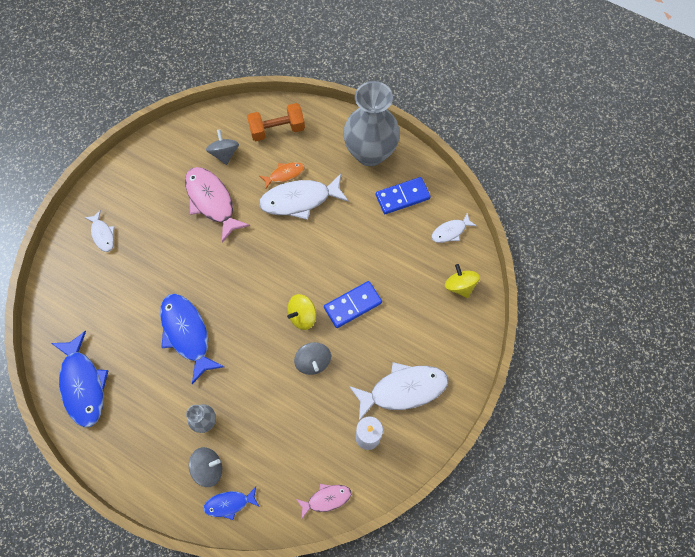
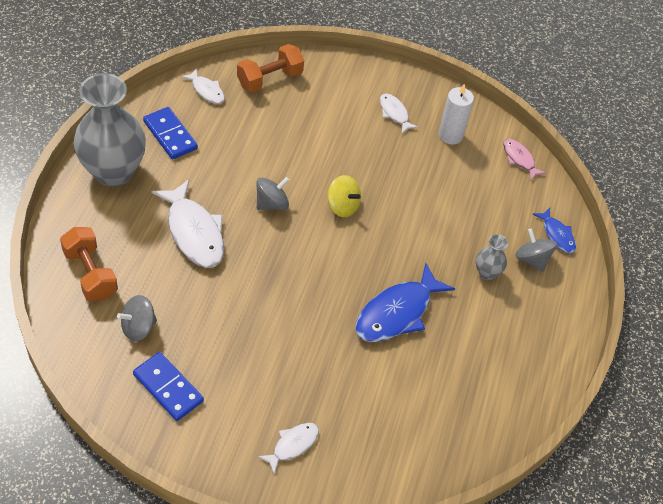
camera: 110 degrees left, 15 degrees down
(83, 384) = (493, 406): blue fish -> none
(212, 201) = (215, 326): pink fish -> none
(285, 174) = (160, 254): orange fish -> none
(313, 362) = (391, 189): grey spinning top -> grey spinning top (272, 204)
(352, 305) = (316, 164): blue domino -> blue domino (168, 388)
(403, 389) = (394, 113): white fish -> white fish, size x0.53
(459, 286) = (269, 79): yellow spinning top -> orange dumbbell

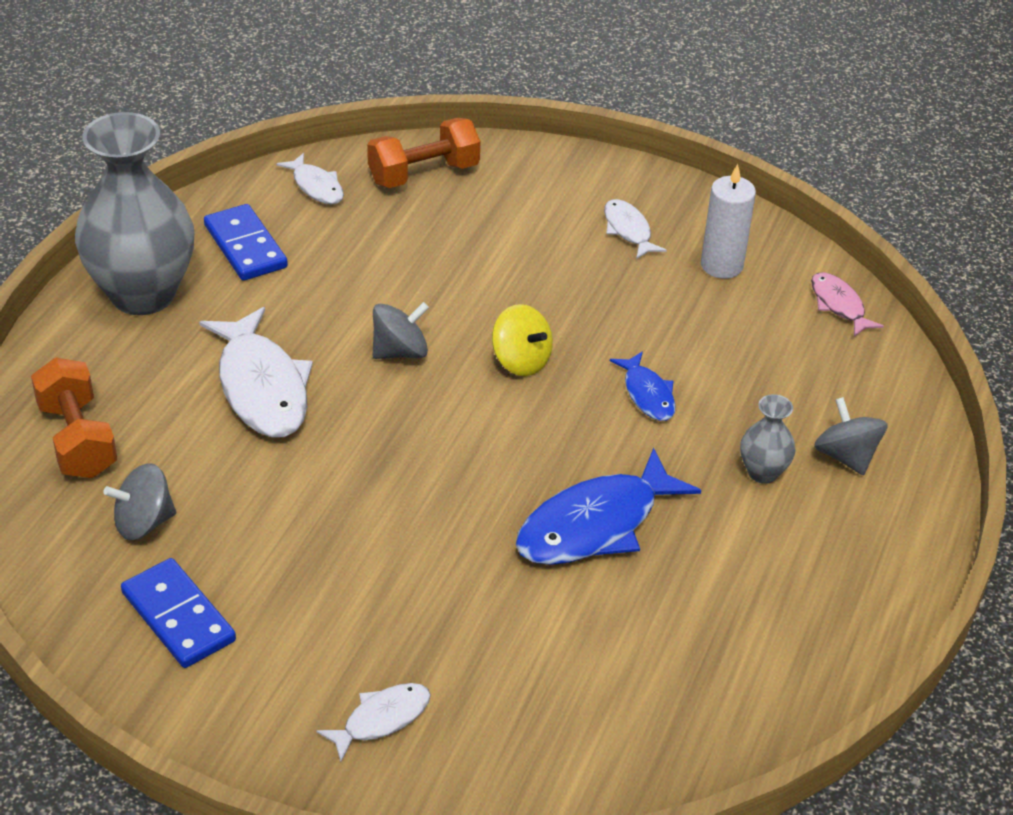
camera: 10 degrees right, 10 degrees down
(557, 235) = (894, 421): blue fish -> blue fish (647, 394)

